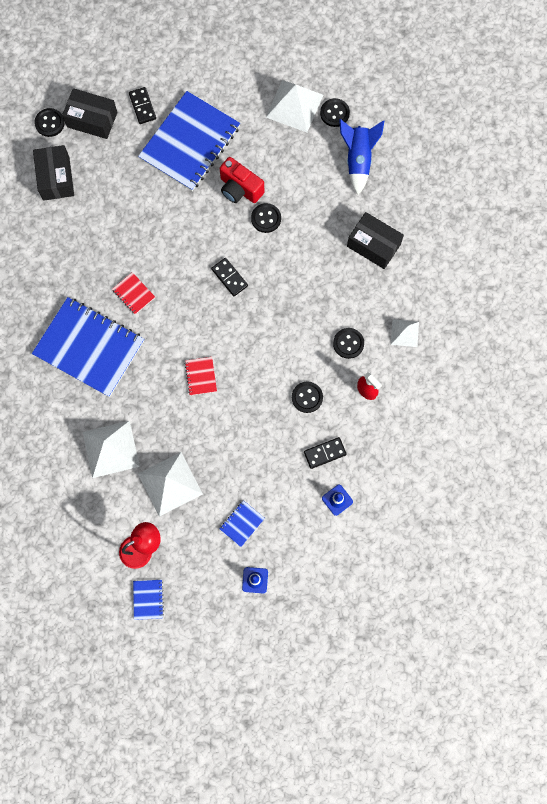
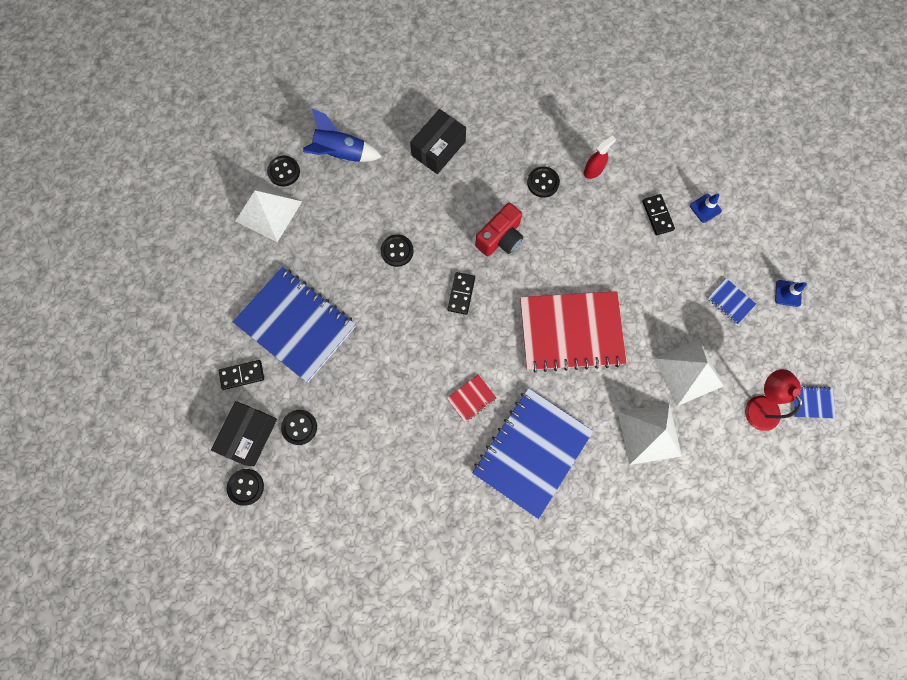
camera: 85 degrees left, 0 degrees up
(56, 178) = (319, 482): black box -> none
(201, 376) = (571, 332): red notebook -> red notebook, size x2.50
(229, 277) = (461, 294): black domino -> black domino turned 45 degrees counterclockwise
(240, 189) = (359, 275): red camera -> red camera (500, 238)
(307, 397) = (598, 227): black button -> black button (299, 427)
(404, 333) = (535, 130): white pyramid -> none

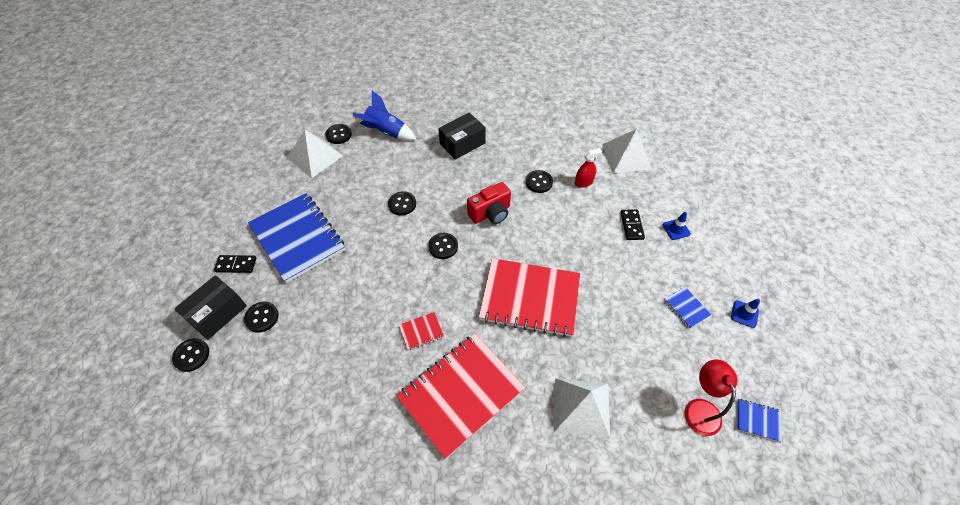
camera: 15 degrees right, 20 degrees down
(461, 294) = (443, 246): black domino -> black button
(532, 452) = (461, 394): blue notebook -> red notebook
(688, 372) = (633, 359): white pyramid -> white pyramid (627, 156)

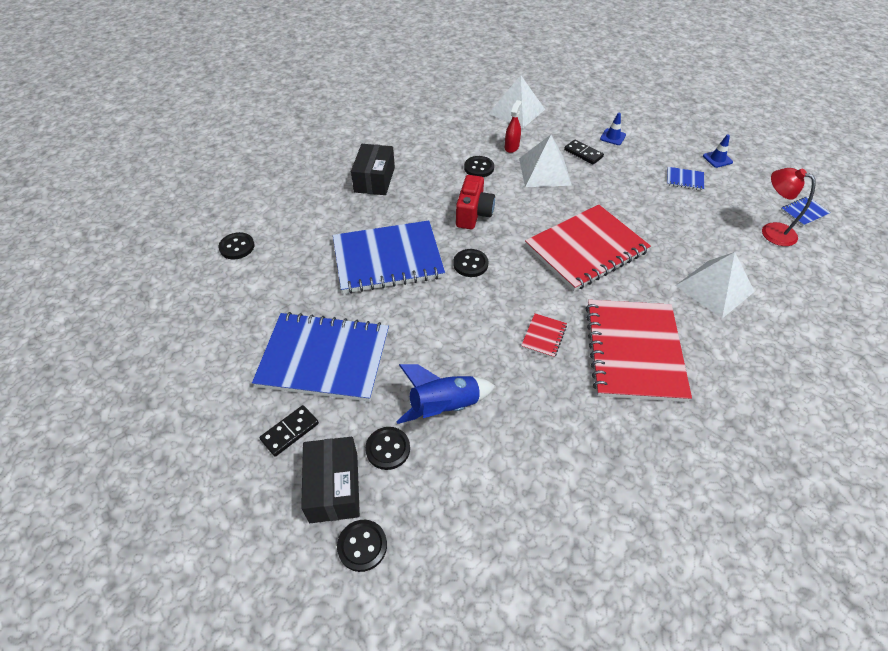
camera: 45 degrees left, 5 degrees down
(315, 157) = (238, 281): white pyramid -> white pyramid (544, 171)
(386, 132) = (287, 214): blue rocket -> blue rocket (444, 406)
(402, 204) = (388, 259): black button -> blue notebook

